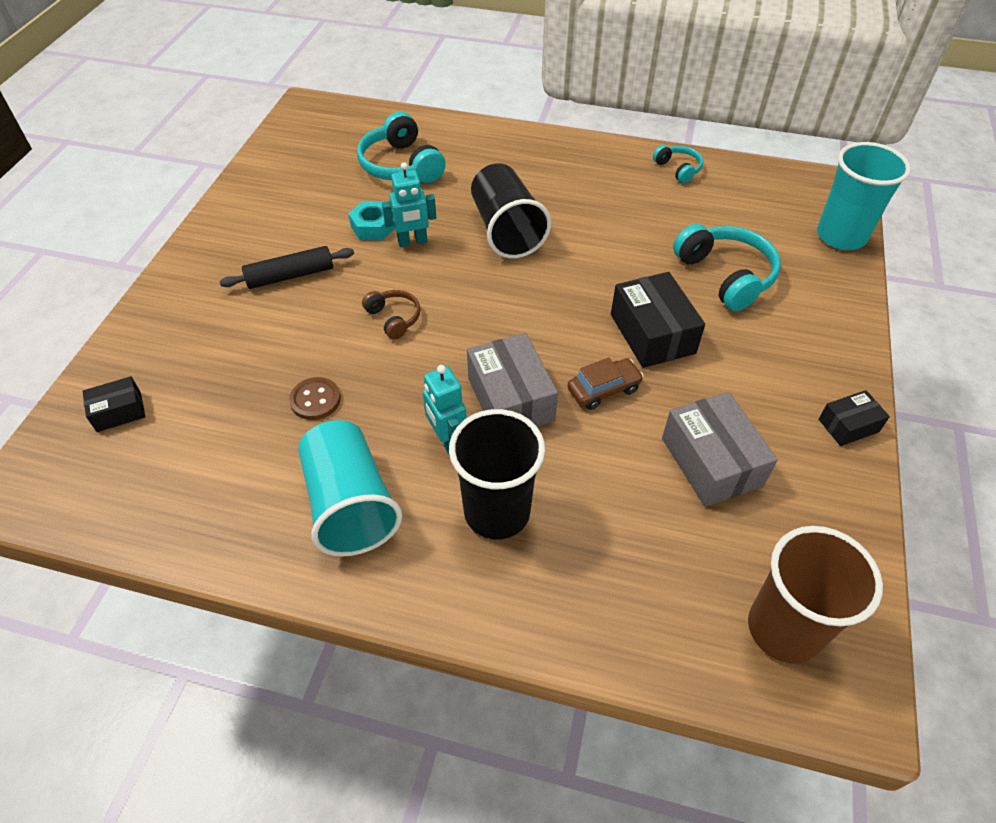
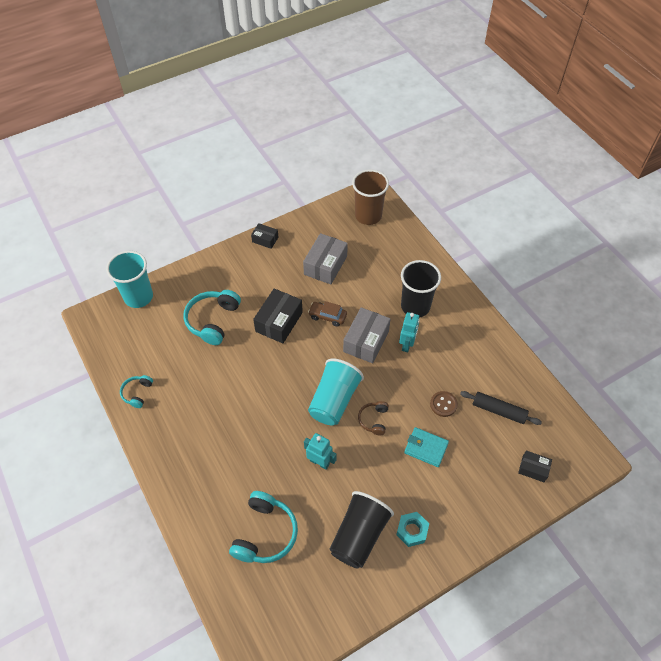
camera: 135 degrees left, 5 degrees up
(290, 276) = (400, 492): black rolling pin -> black rolling pin (499, 411)
(296, 335) = (426, 448): none -> turquoise wallet
(350, 504) = (464, 349): turquoise cup -> turquoise cup (334, 400)
(373, 227) = (328, 492): turquoise nut -> turquoise nut (412, 531)
(506, 230) = (268, 428): black cup -> black cup (359, 535)

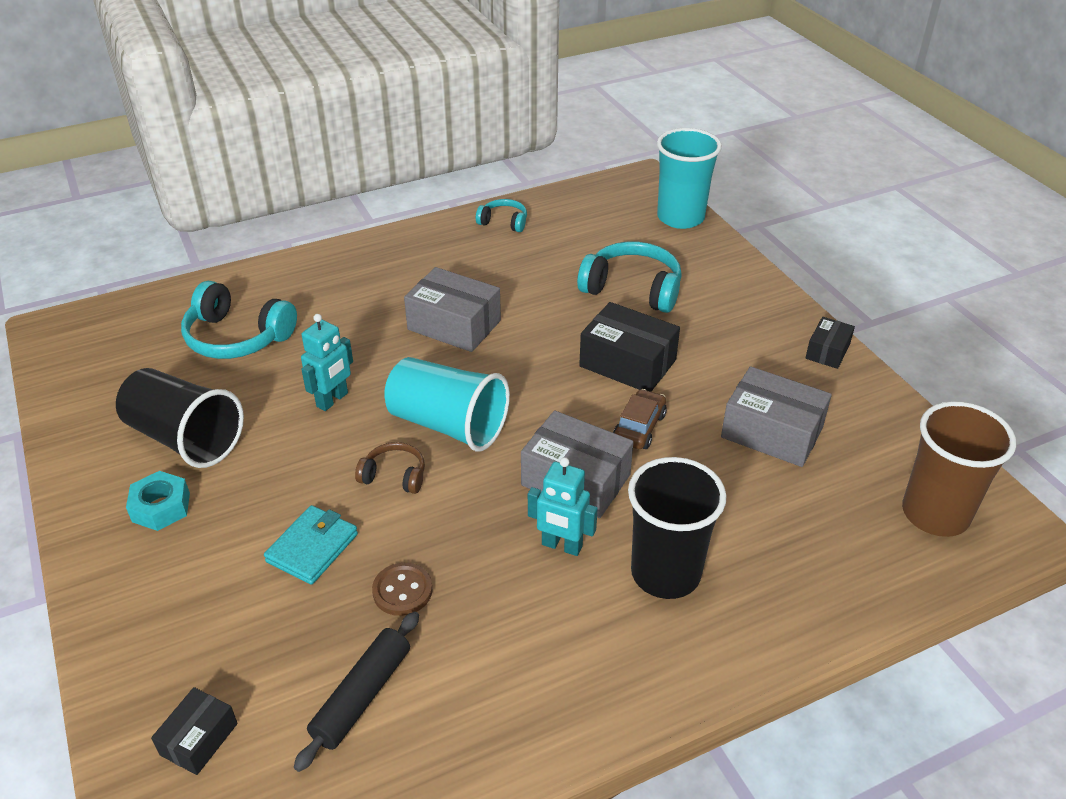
camera: 95 degrees right, 15 degrees down
(249, 408) = (454, 325): none -> grey box

